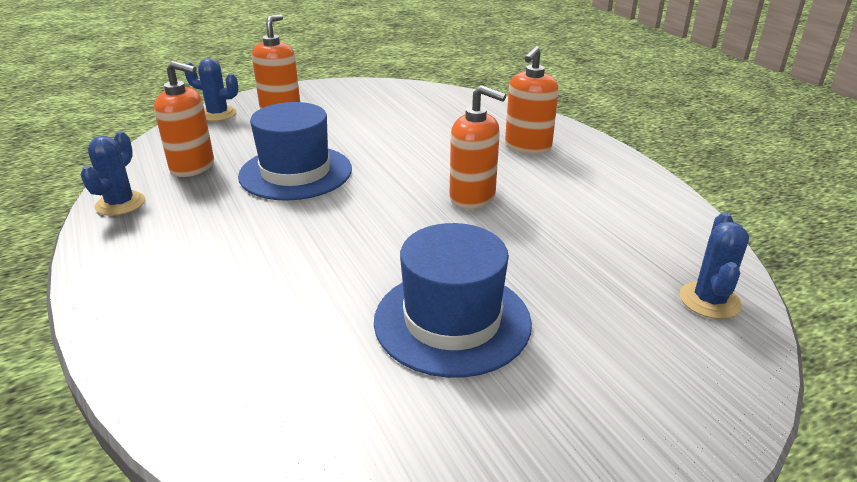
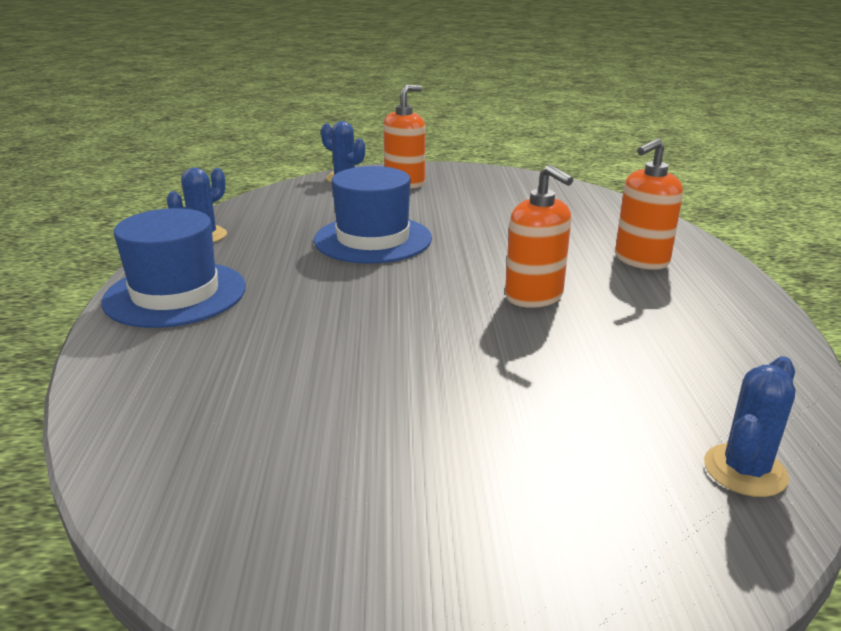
camera: 25 degrees right, 5 degrees down
(193, 167) = (286, 218): orange soap dispenser -> none
(452, 321) = (413, 406): blue hat -> blue hat (175, 294)

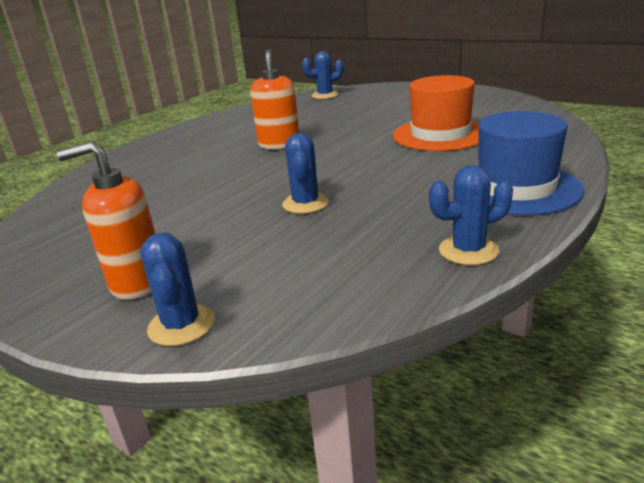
camera: 140 degrees left, 0 degrees up
(318, 368) = (440, 135): none -> orange hat
(373, 239) = (305, 204): blue hat -> blue cactus
(641, 260) = (178, 151): orange soap dispenser -> none

